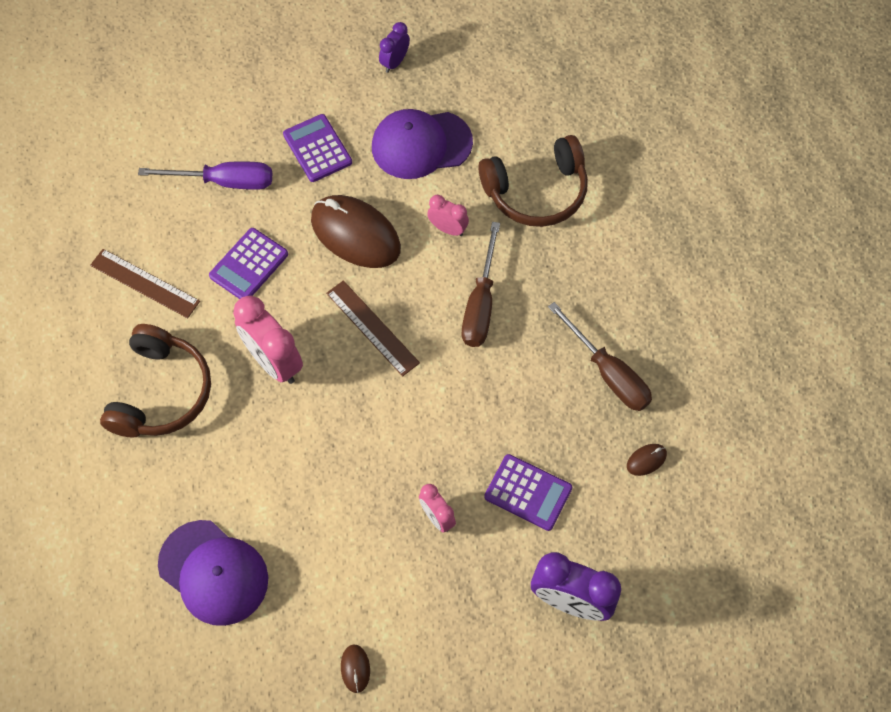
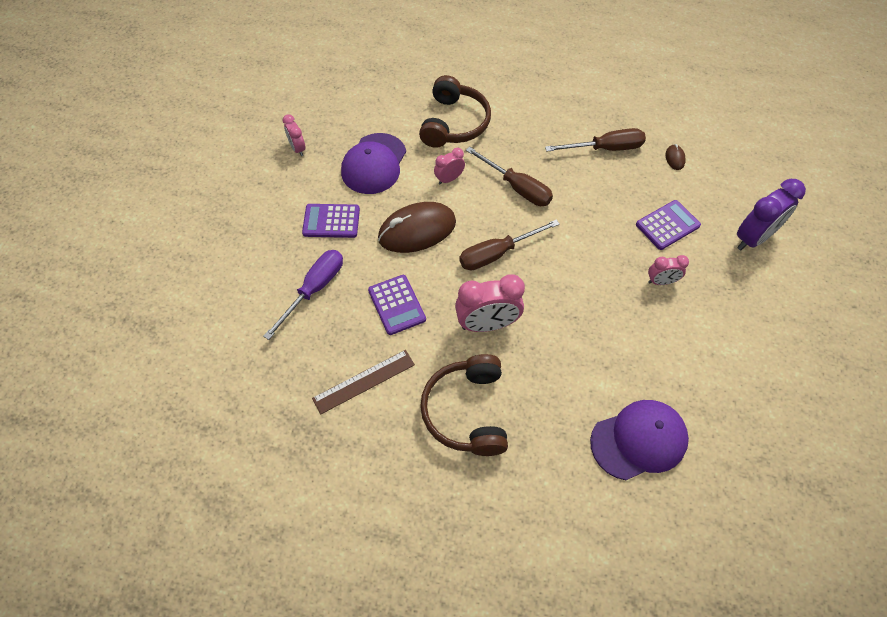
camera: 60 degrees left, 5 degrees down
(161, 392) = (467, 411): brown headphones -> brown headphones turned 135 degrees counterclockwise
(355, 668) = (753, 380): brown mouse -> none
(372, 328) = (497, 253): brown ruler -> brown screwdriver
(395, 62) = (298, 148): purple clock -> pink clock

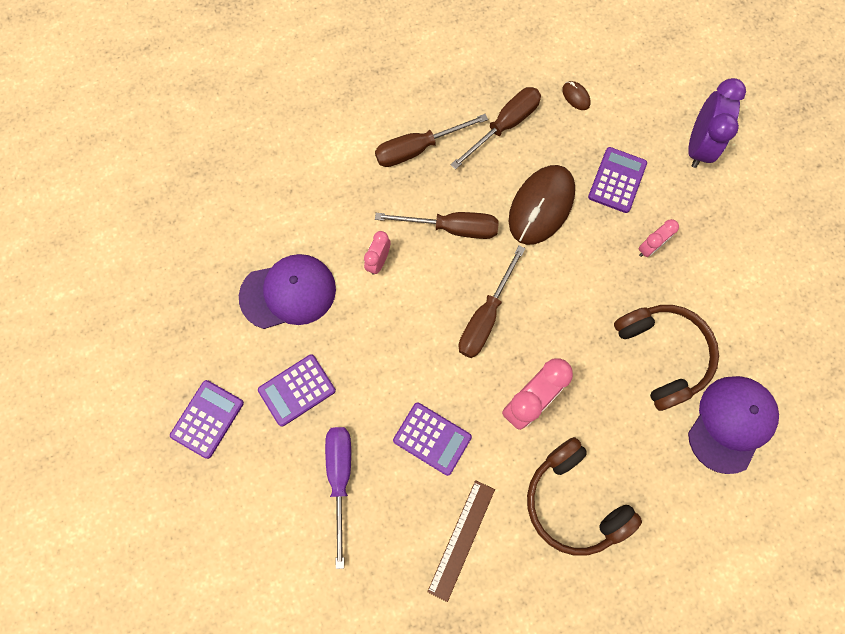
camera: 35 degrees left, 15 degrees up
(262, 204) = (207, 419): none -> purple calculator
(298, 148) = (192, 327): pink clock -> none
(374, 164) = (288, 293): purple cap -> purple cap turned 90 degrees counterclockwise
(417, 230) = (390, 342): brown mouse -> brown mouse (541, 206)
(454, 123) = (334, 189): brown headphones -> brown headphones (662, 355)
(530, 130) = (417, 149): none -> brown screwdriver

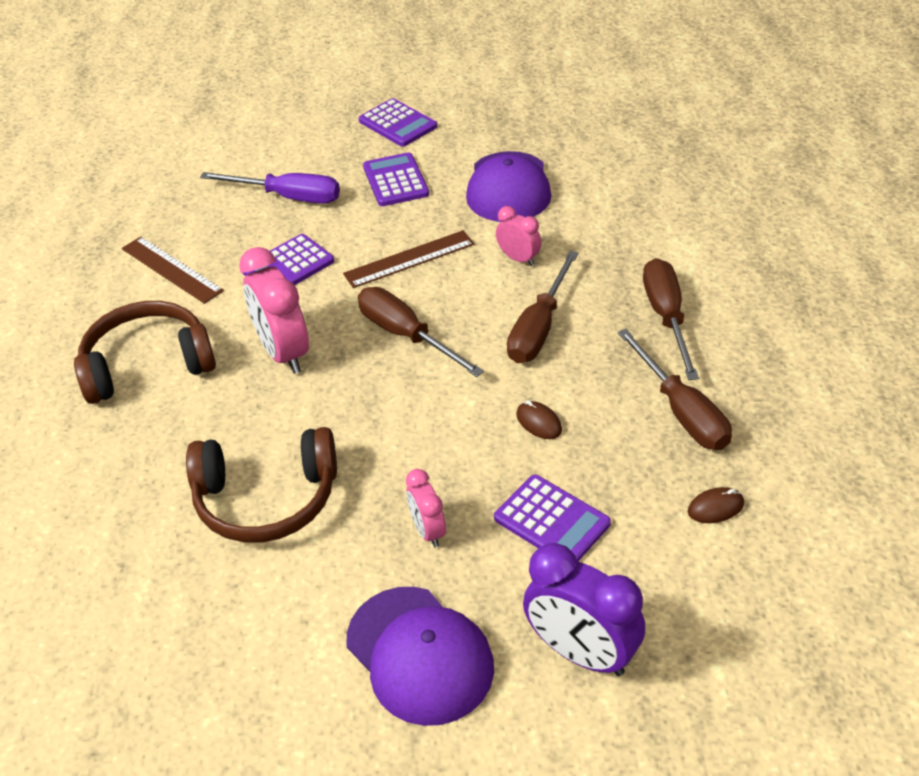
camera: 110 degrees right, 30 degrees down
(399, 343) = (409, 259): none -> brown ruler
(541, 206) = (539, 422): brown mouse -> brown mouse, size x0.40
(731, 423) = (133, 548): purple cap -> purple cap (419, 655)

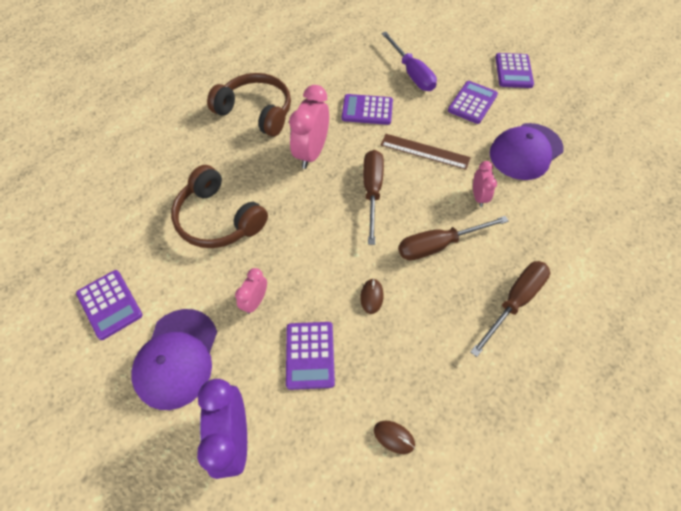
camera: 45 degrees right, 15 degrees up
(171, 269) = (320, 72): brown ruler -> none
(258, 689) = (110, 304): none -> purple calculator
(681, 411) = (449, 364): brown screwdriver -> none

